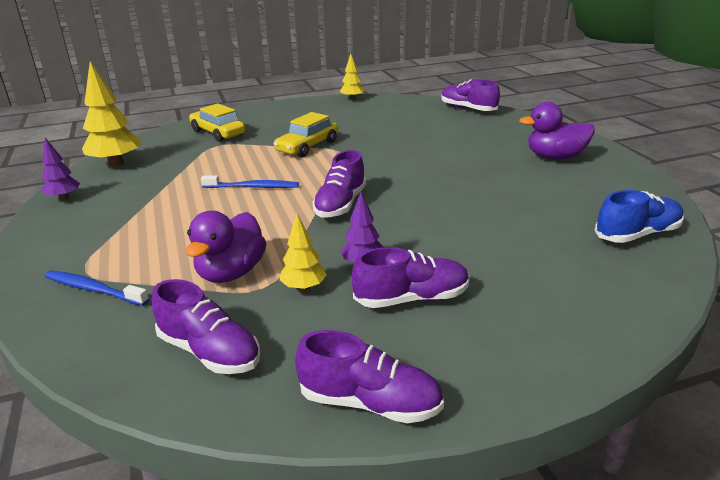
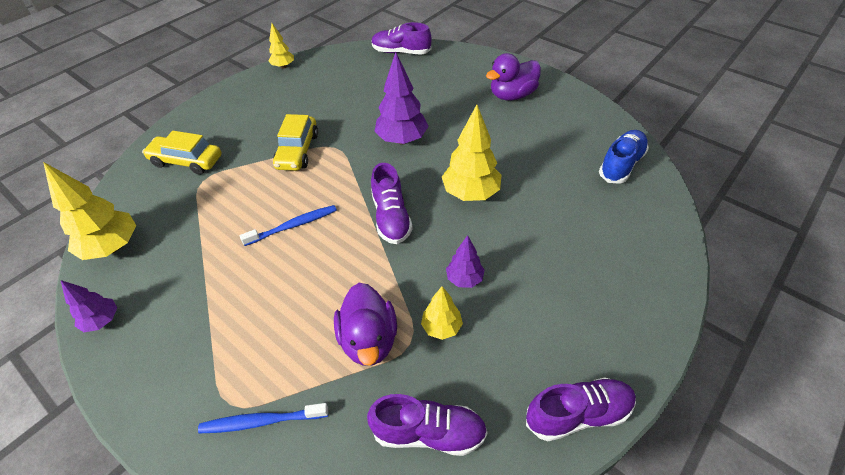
camera: 30 degrees left, 20 degrees up
(406, 161) = (402, 140): none -> purple tree
(412, 299) = (528, 300): purple shoe -> none
(435, 210) = (470, 193): none -> yellow tree

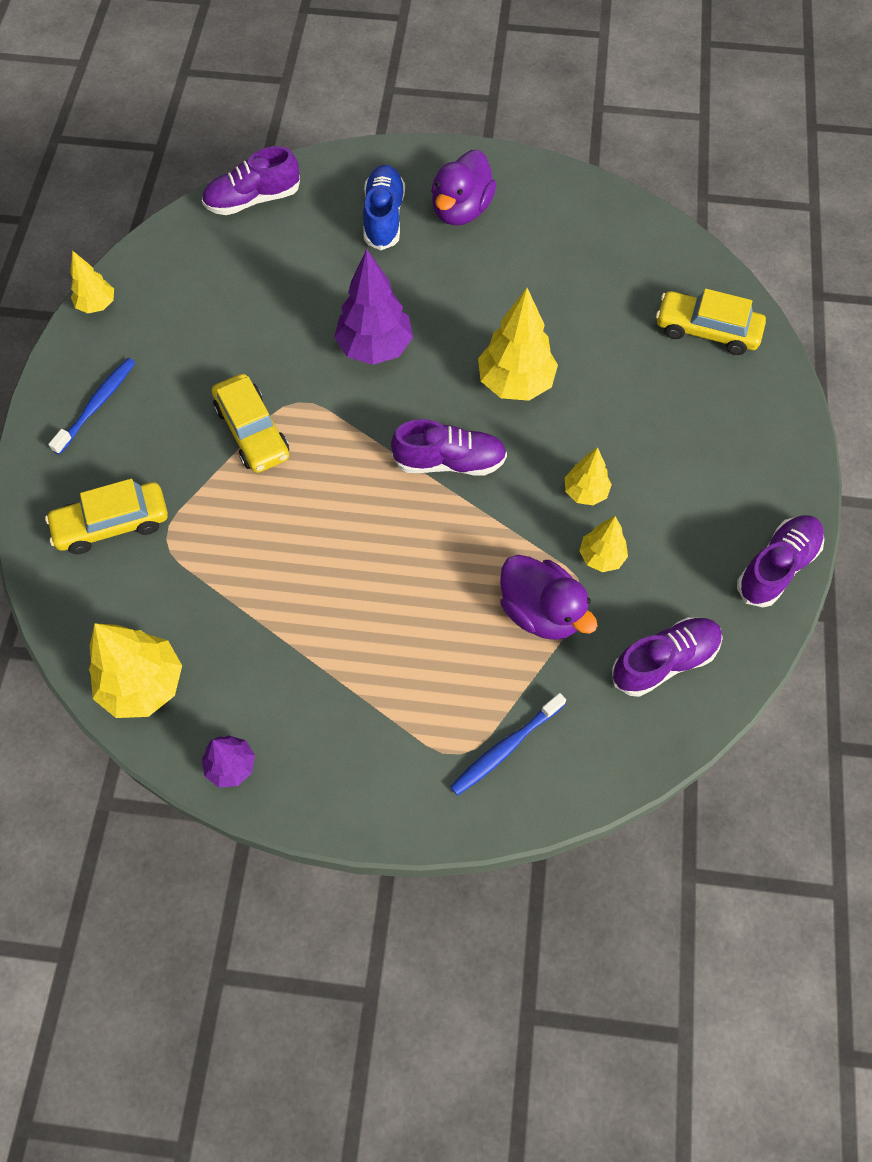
camera: 35 degrees left, 15 degrees up
(293, 226) = (343, 534): blue toothbrush -> blue toothbrush (97, 405)
(391, 217) = (449, 461): purple shoe -> purple shoe turned 45 degrees counterclockwise
(464, 279) = (585, 492): purple tree -> yellow tree
(621, 165) = (652, 259): blue shoe -> blue shoe (384, 217)
(632, 221) = (706, 330): none -> yellow car

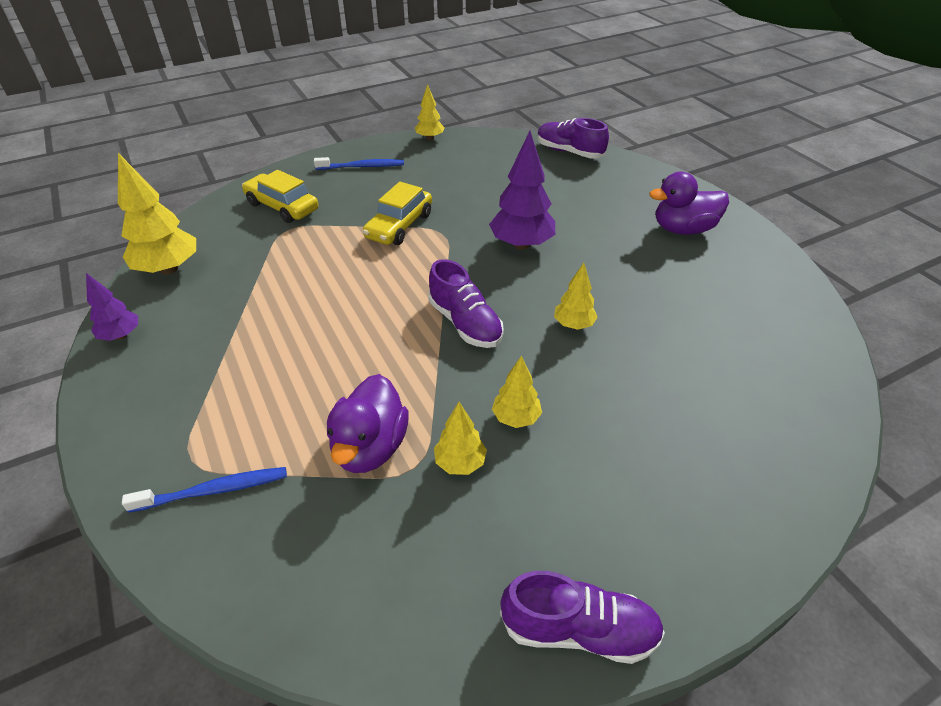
camera: 55 degrees right, 20 degrees down
(384, 217) = (628, 201): blue shoe -> none
(506, 747) = (213, 490): blue toothbrush -> blue toothbrush turned 150 degrees clockwise
(515, 383) = (573, 325): yellow tree -> yellow tree, size x0.57
(664, 661) = (382, 575): purple shoe -> none
(706, 330) = (775, 420): yellow car -> none

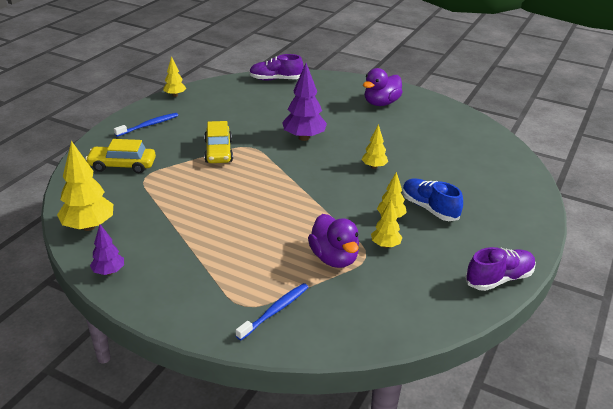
camera: 35 degrees left, 10 degrees down
(465, 323) = (317, 186): purple shoe -> none
(589, 431) = (429, 208): none -> blue shoe

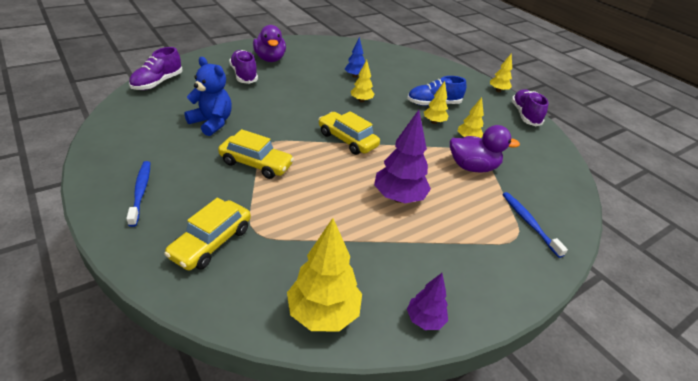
camera: 65 degrees left, 5 degrees up
(175, 95) = (95, 149): yellow tree -> yellow tree (498, 90)
(250, 117) = (212, 123): none -> blue teddy bear
(297, 179) = (347, 140): none -> yellow car
(304, 138) = (284, 111): purple tree -> purple tree (399, 198)
(336, 103) = (244, 75): none -> purple shoe
(416, 150) = (354, 76): none -> blue tree

